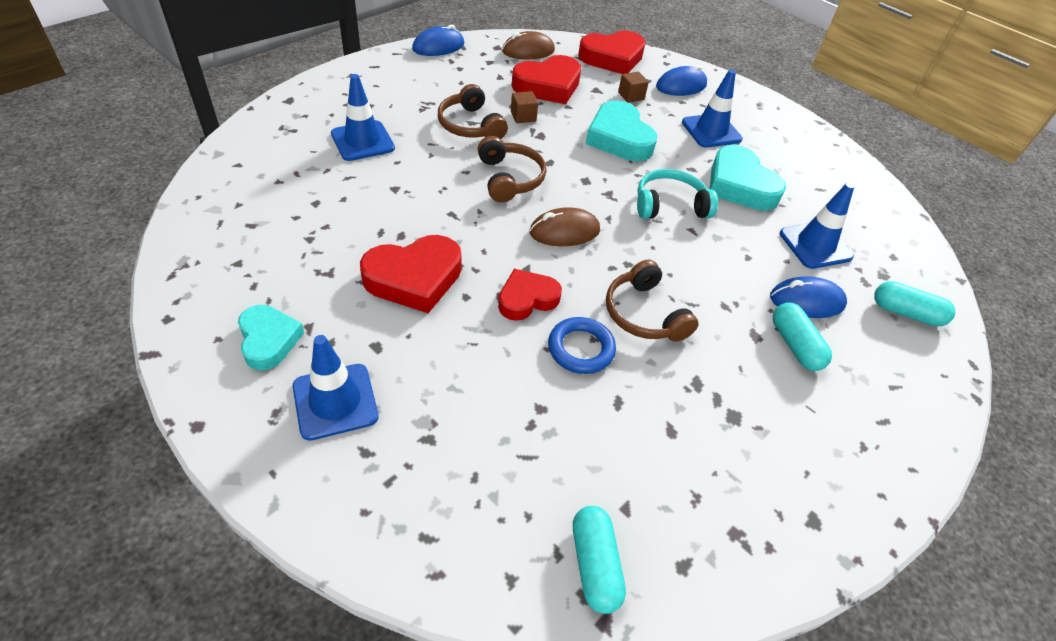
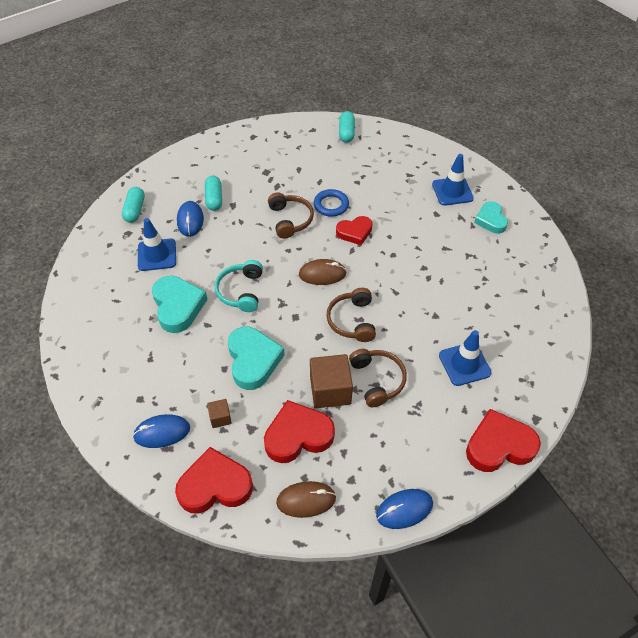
camera: 165 degrees left, 5 degrees up
(414, 278) = (418, 248): red heart -> red heart (499, 445)
(523, 116) = (330, 390): brown cube -> brown cube, size x1.97
(670, 205) = (241, 291): turquoise headphones -> turquoise headphones turned 90 degrees clockwise
(711, 131) = (167, 366): blue traffic cone -> none
(806, 301) = (190, 220): blue mouse -> blue mouse turned 75 degrees clockwise
(906, 313) = (135, 210): turquoise capsule -> turquoise capsule turned 60 degrees clockwise

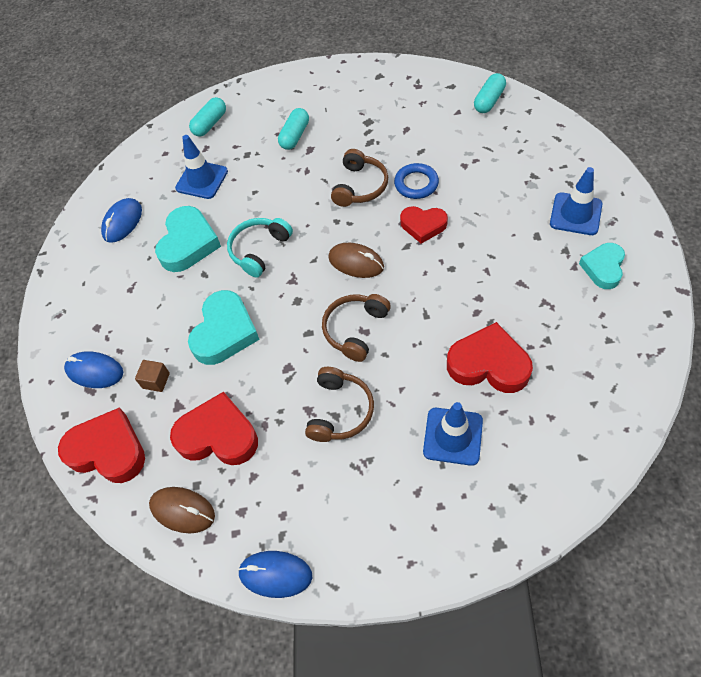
camera: 35 degrees right, 5 degrees up
(190, 220) = (256, 153): blue mouse -> blue mouse (122, 222)
(330, 390) = (282, 400): brown cube -> none
(499, 445) = (431, 555): red heart -> red heart (488, 364)

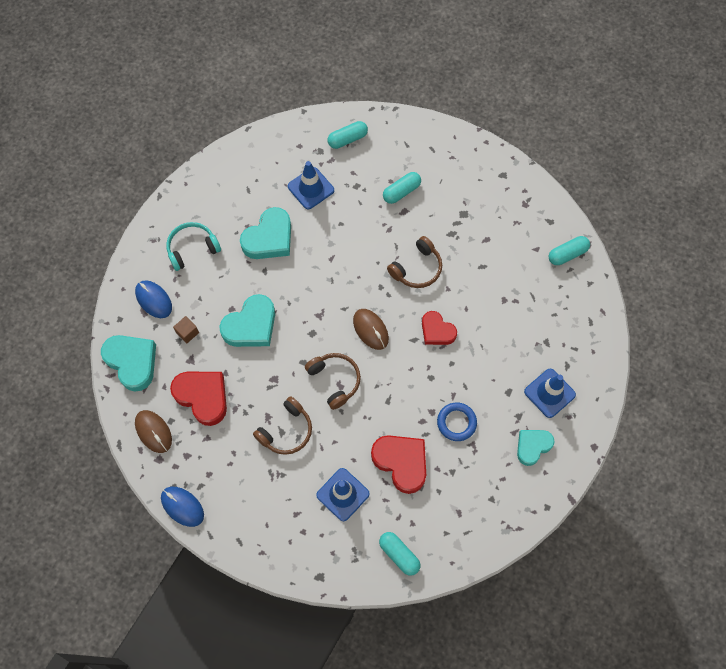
camera: 25 degrees right, 10 degrees up
(108, 450) = (132, 362): red heart -> turquoise heart
(122, 222) = (235, 190): blue mouse -> none
(259, 250) = (313, 276): turquoise headphones -> turquoise headphones (192, 248)
(355, 329) = (335, 380): brown headphones -> brown headphones turned 90 degrees clockwise
(416, 184) = (458, 293): blue ring -> blue ring (456, 422)
(565, 458) = (399, 554): none -> turquoise capsule

